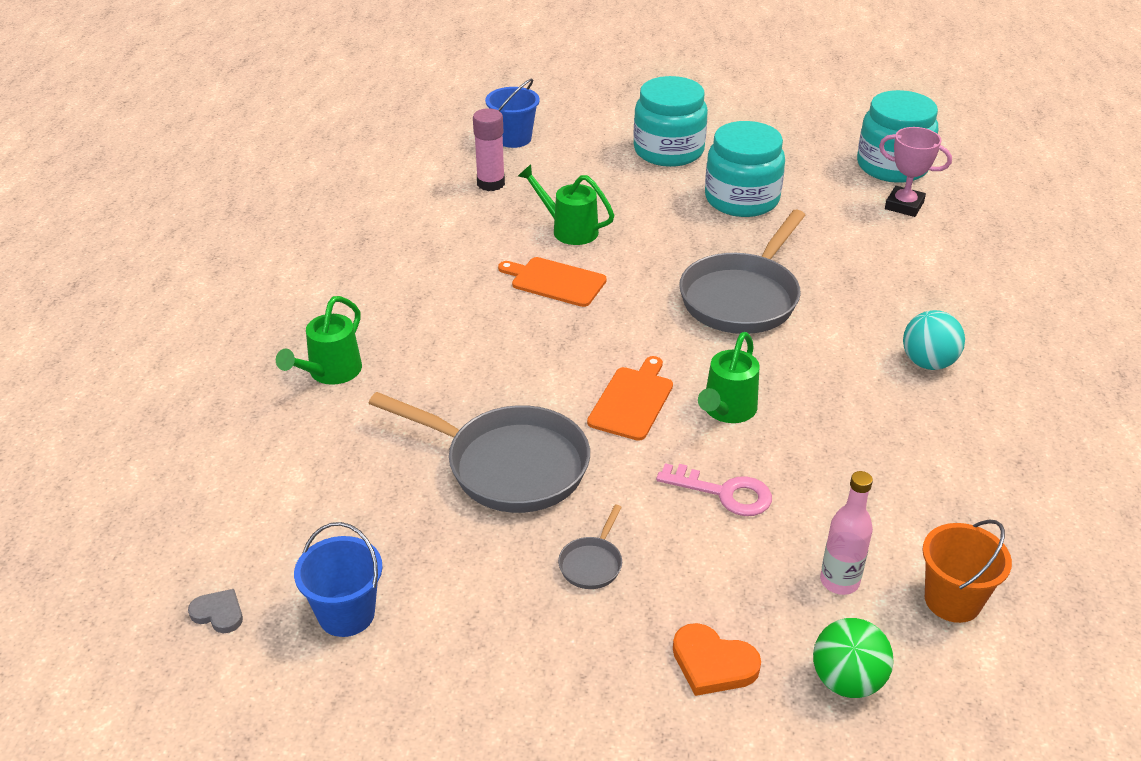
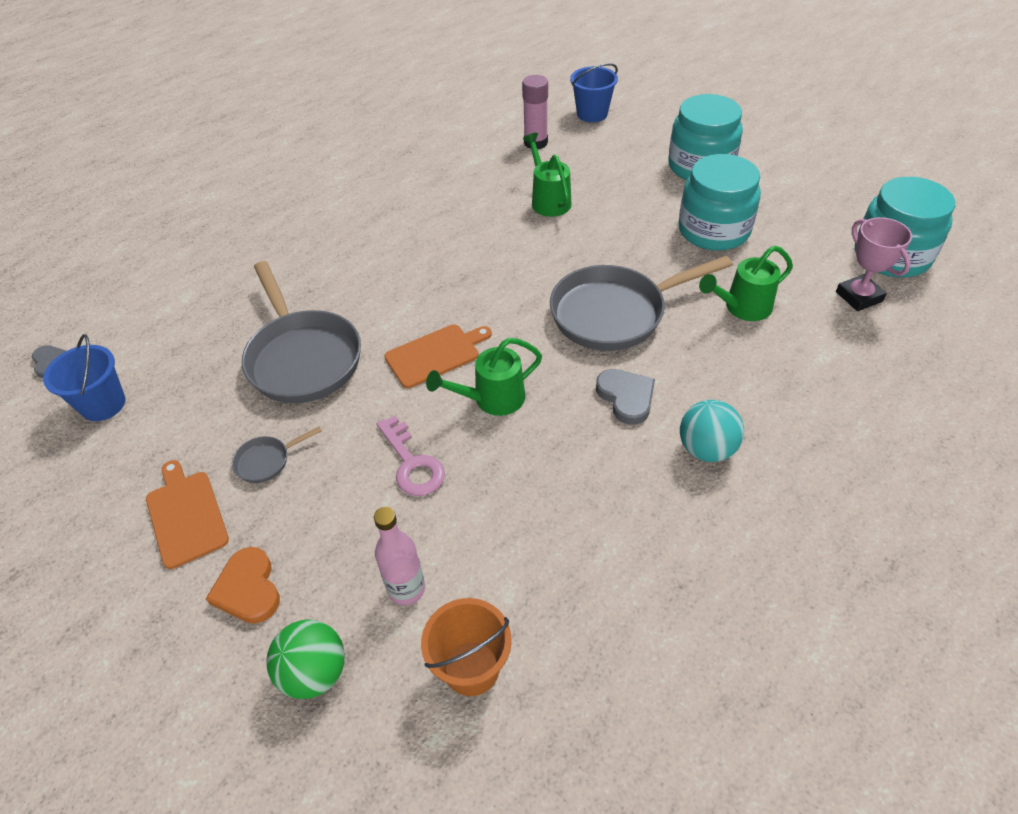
camera: 40 degrees right, 10 degrees up
(330, 373) = (281, 236): green watering can -> green watering can (742, 307)
(555, 281) = (492, 236): orange cutting board -> orange cutting board (185, 515)
(828, 356) = (626, 397): none -> grey heart

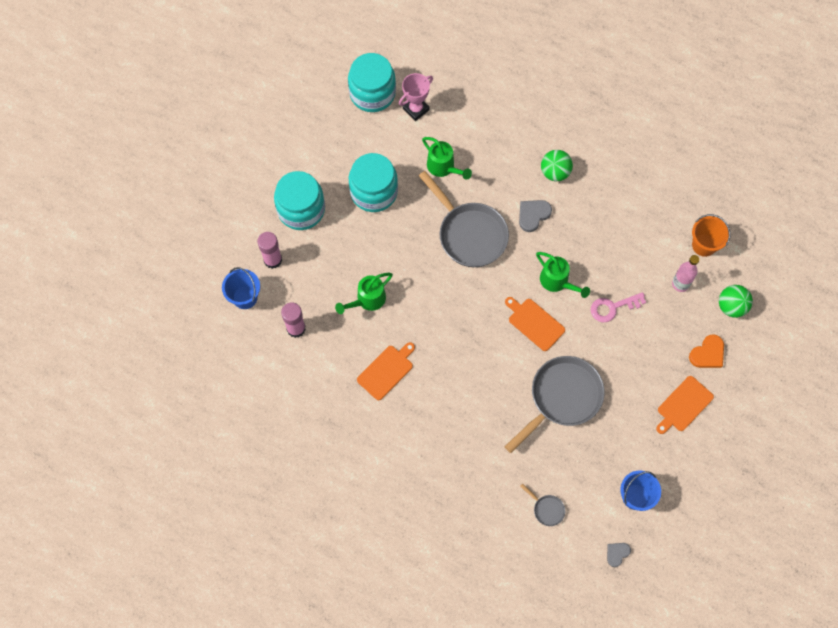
camera: 110 degrees left, 20 degrees up
(266, 461) = (638, 382): grey pan -> grey pan (547, 509)
(412, 463) = (613, 307): pink key -> pink key turned 150 degrees counterclockwise
(444, 201) = (386, 371): none -> orange cutting board
(634, 137) = (273, 260): none -> pink glue stick
(706, 449) = (555, 172): turquoise ball -> green ball

